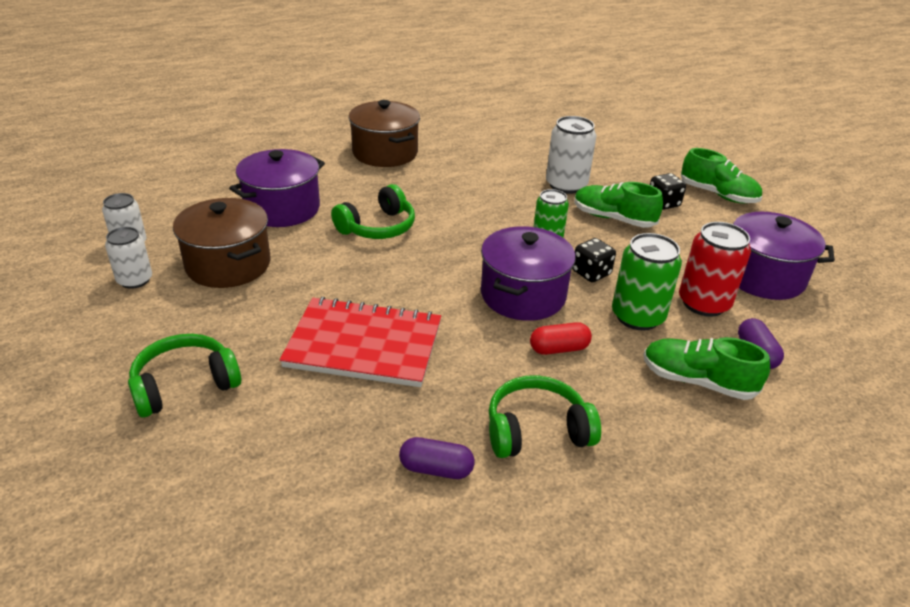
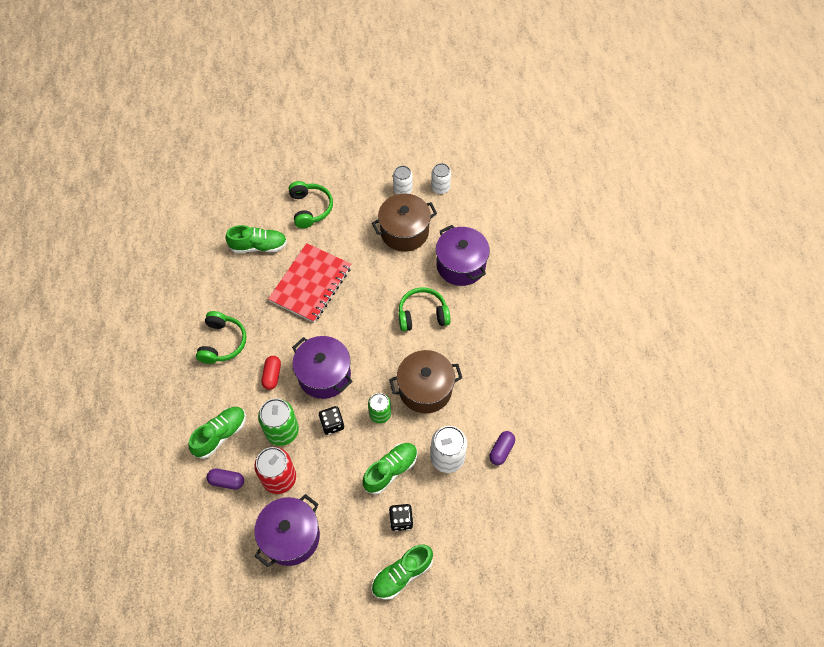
camera: 110 degrees right, 25 degrees up
(296, 439) = (259, 246): none -> green shoe
(378, 227) = (422, 314): green headphones -> green headphones turned 105 degrees clockwise
(385, 153) = (529, 342): brown pot -> brown pot (425, 389)
(436, 469) = (219, 295): purple capsule -> purple capsule (501, 450)

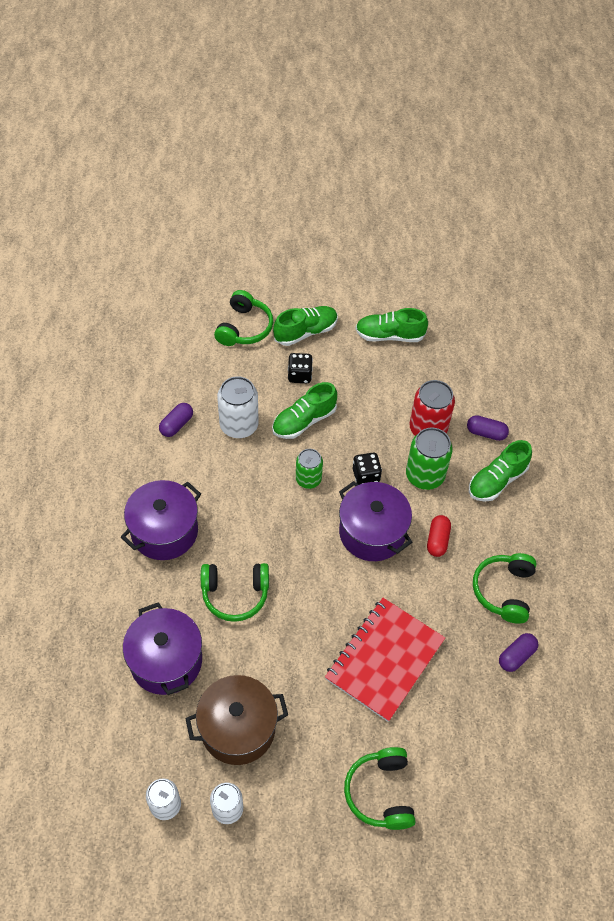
camera: 175 degrees left, 5 degrees down
(217, 298) = (516, 656): none -> purple capsule
(259, 246) = (461, 733): green shoe -> green shoe (389, 335)
(291, 536) = (415, 375): purple pot -> purple pot (164, 531)
(425, 389) = (249, 500): brown pot -> none
(463, 570) = (244, 328): none -> green headphones

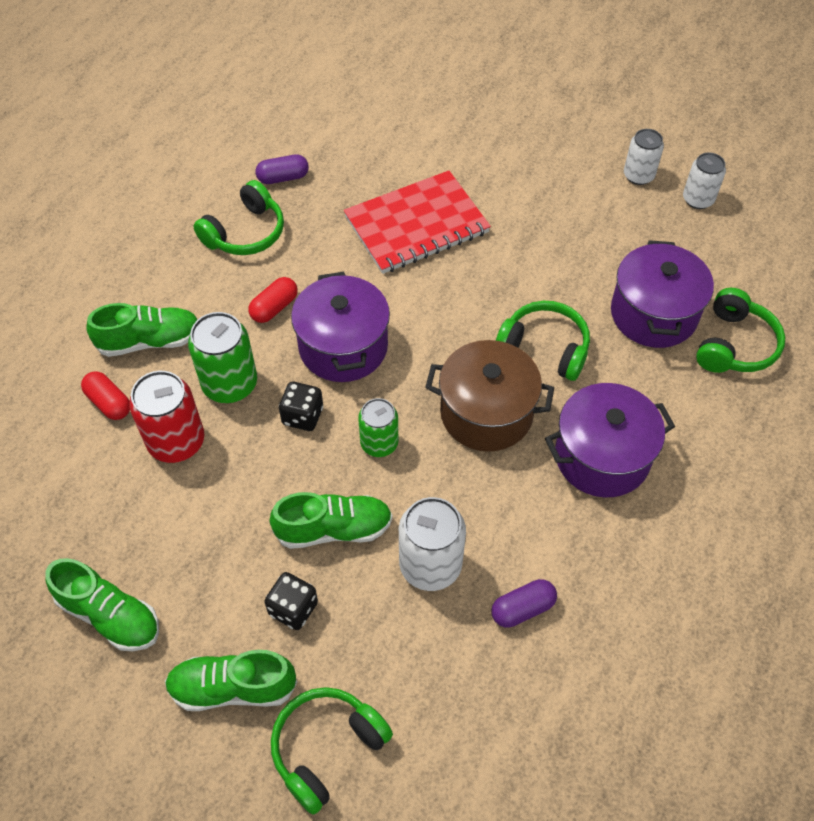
camera: 150 degrees left, 0 degrees up
(238, 728) = (600, 228): brown pot -> brown pot (486, 413)
(380, 793) = (489, 135): green headphones -> green headphones (734, 345)
(486, 433) = (109, 403): purple capsule -> red capsule

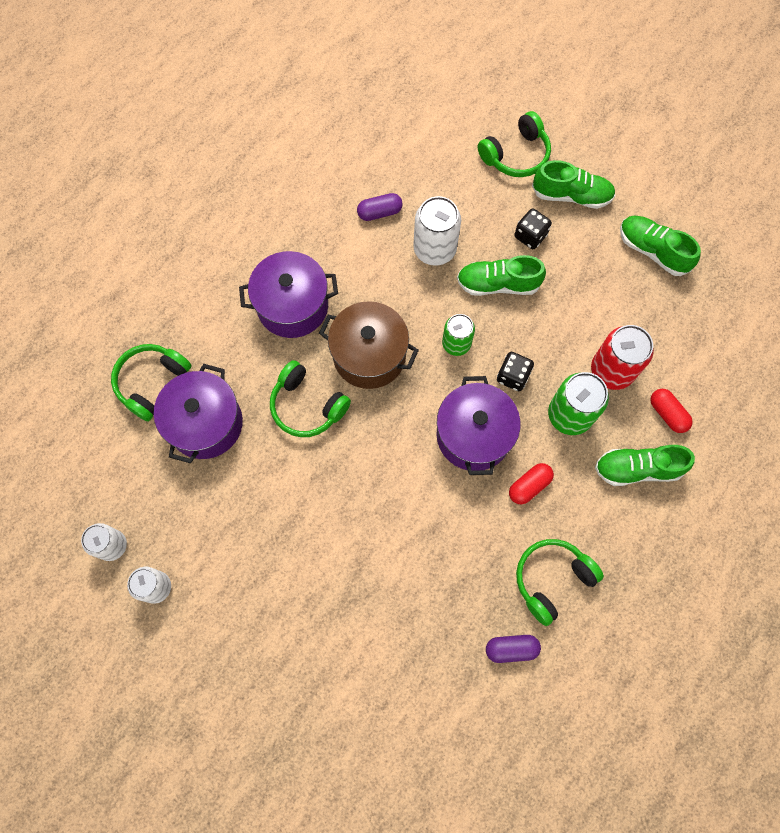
camera: 170 degrees left, 15 degrees up
(416, 225) = (388, 560): red notebook -> none

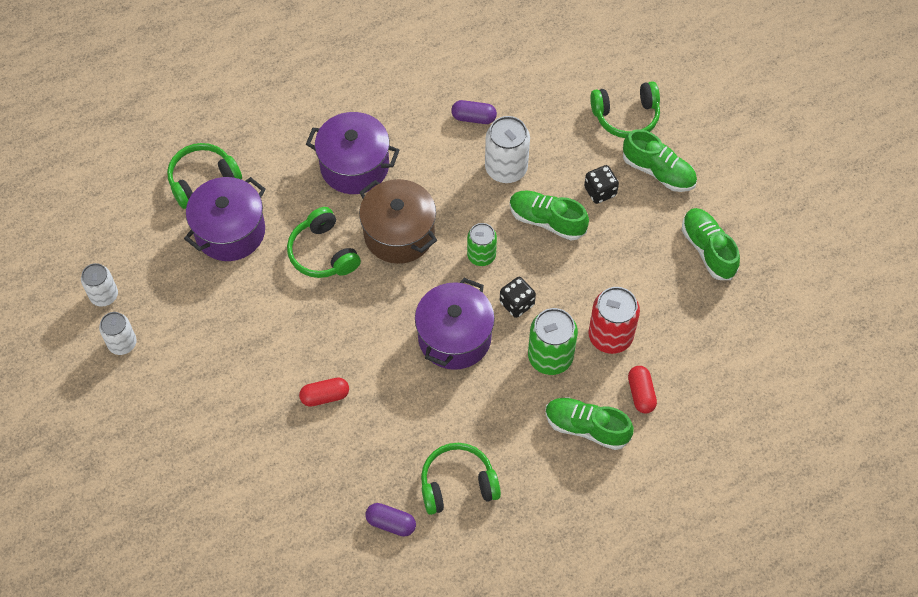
camera: 25 degrees right, 10 degrees down
(529, 486) = (480, 400): red capsule -> red capsule (325, 396)

